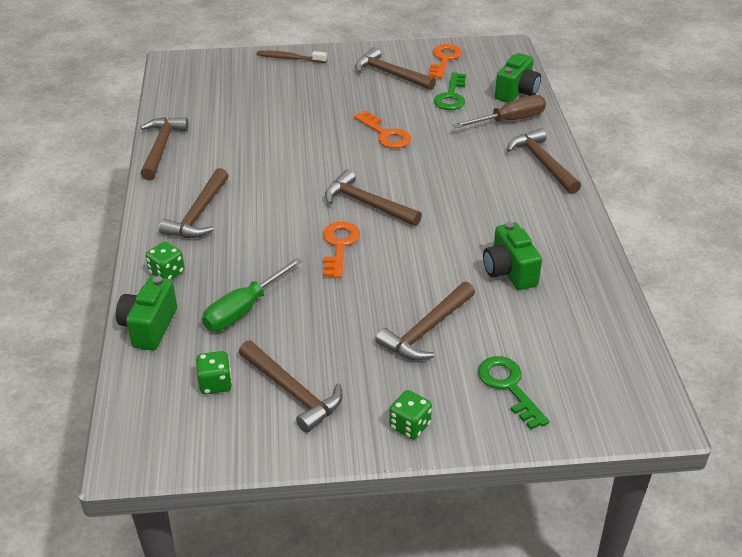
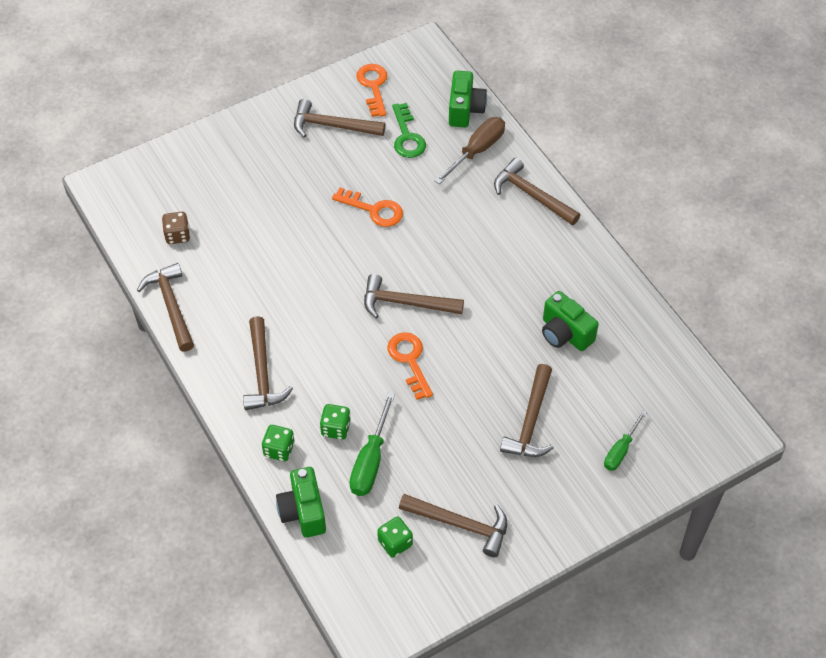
camera: 25 degrees left, 15 degrees up
(205, 106) = (177, 235): none -> brown dice
(289, 58) = (218, 137): brown toothbrush -> none
(410, 426) = (566, 517): green dice -> green dice (336, 428)
(508, 387) = (620, 450): green key -> green screwdriver

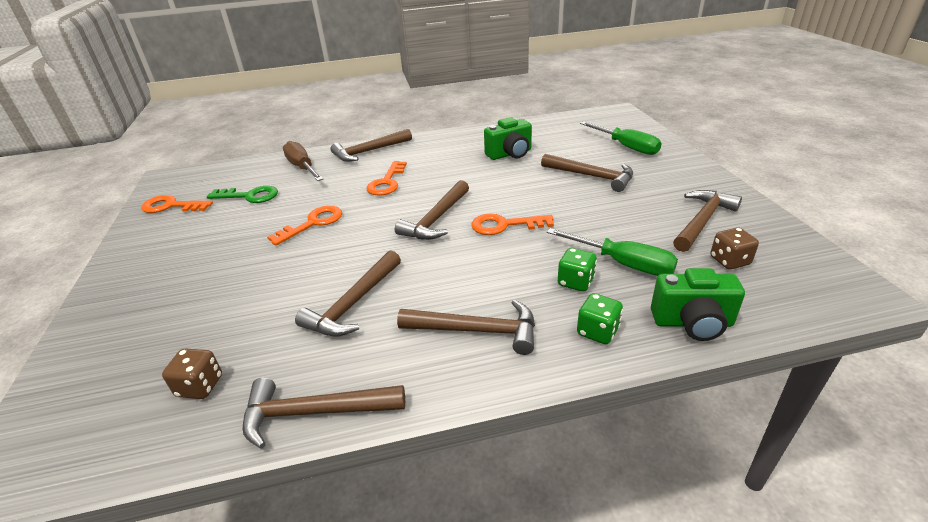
camera: 70 degrees left, 20 degrees down
(332, 126) = (186, 235): brown hammer -> brown hammer (354, 304)
(395, 543) = (729, 261): green dice -> brown dice
(465, 110) = (255, 167): green camera -> none
(465, 238) = (387, 182): none -> orange key
(620, 450) = (626, 147): green screwdriver -> green screwdriver, size x1.53

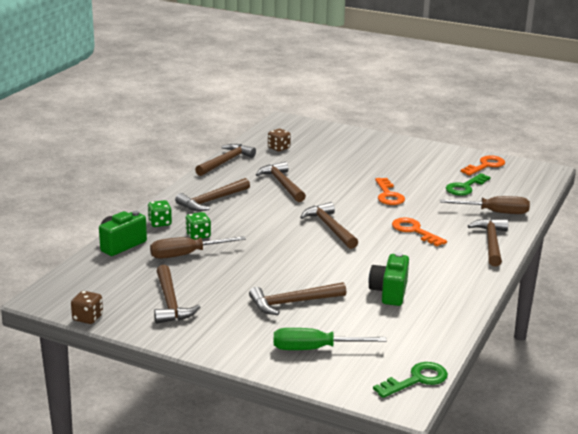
camera: 125 degrees right, 10 degrees down
(504, 225) = (285, 243): orange key -> none
(592, 115) = (416, 380): none -> green key
(623, 263) = (186, 255): green screwdriver -> brown screwdriver
(729, 261) = (129, 283): brown dice -> brown dice (87, 318)

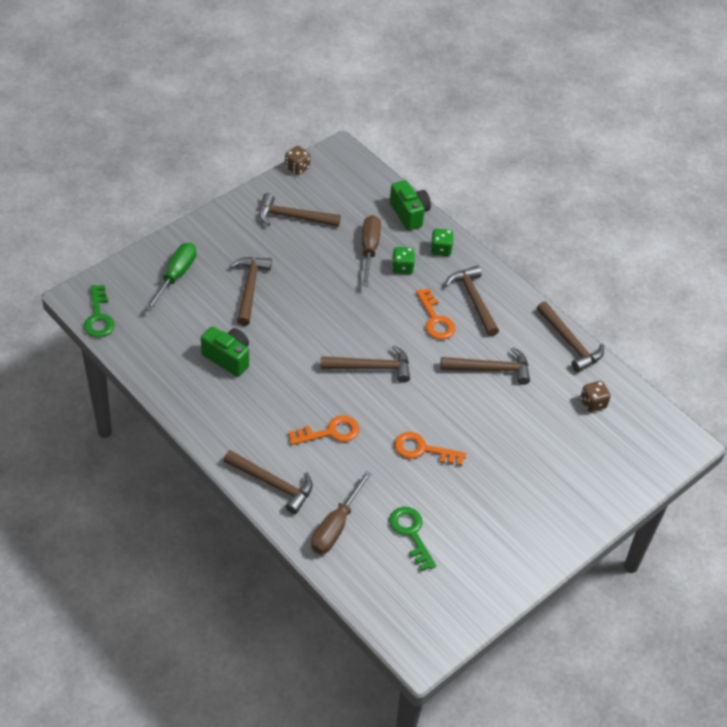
camera: 110 degrees right, 25 degrees up
(485, 165) = (463, 590): orange key -> orange key (435, 319)

